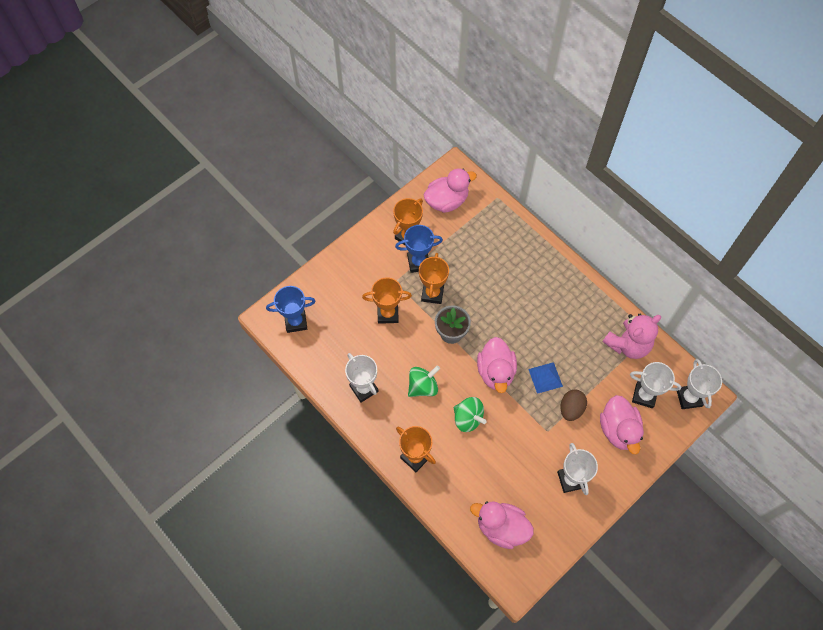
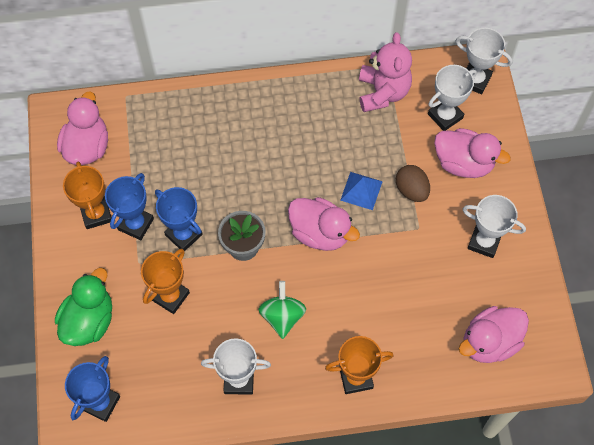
camera: 55 degrees left, 0 degrees up
(340, 280) = (89, 321): none -> green duck
(432, 293) = (183, 235): orange trophy -> blue trophy
(468, 418) = (351, 295): green spinning top -> none

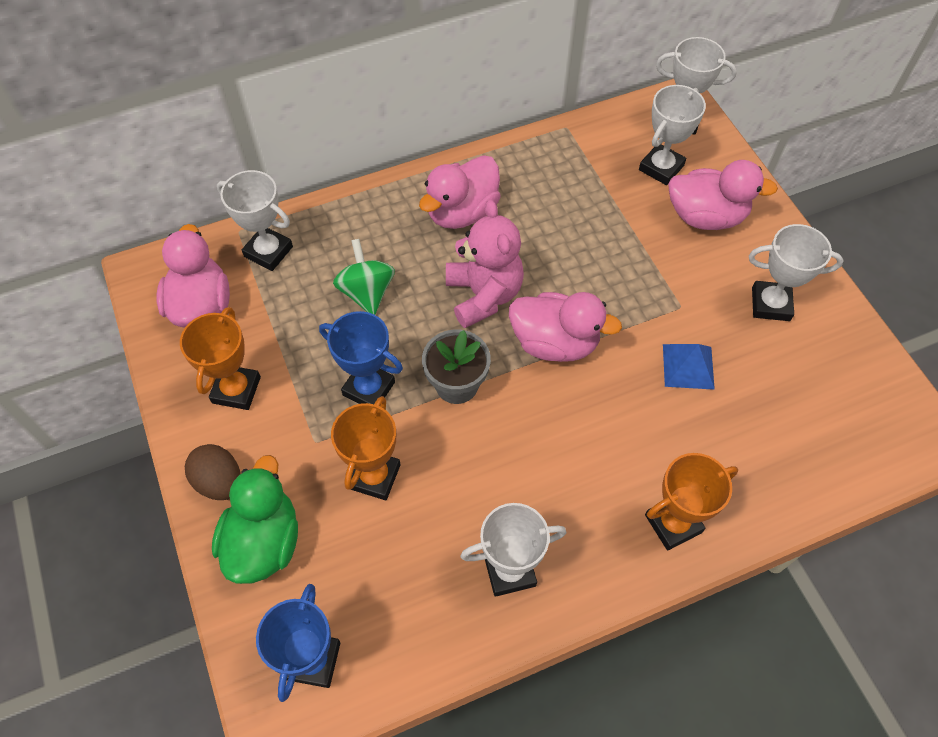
camera: 15 degrees left, 5 degrees down
(96, 214) = (236, 390): orange trophy -> orange trophy turned 45 degrees clockwise
(136, 224) = (297, 390): blue trophy -> none
(142, 117) = (268, 252): none -> white trophy
(282, 316) = (541, 465): green spinning top -> green spinning top (367, 292)
(361, 190) = (589, 278): blue pyramid -> blue pyramid (688, 366)
(382, 92) = (573, 157): pink teddy bear -> pink teddy bear (483, 295)
(411, 190) = (653, 263): brown egg -> brown egg (220, 481)
(489, 342) = (831, 429): pink duck -> pink duck (462, 212)

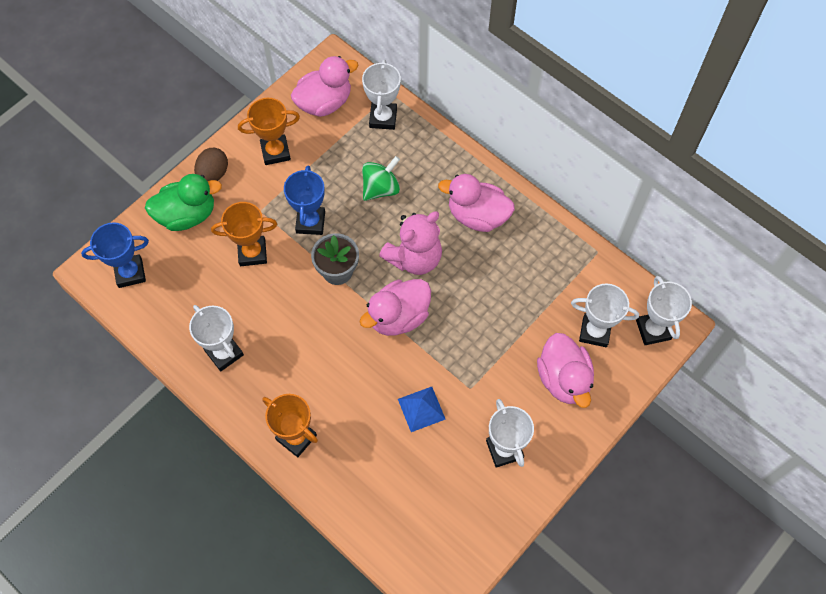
camera: 65 degrees right, 5 degrees up
(555, 342) = (398, 317): pink duck -> pink duck turned 60 degrees clockwise

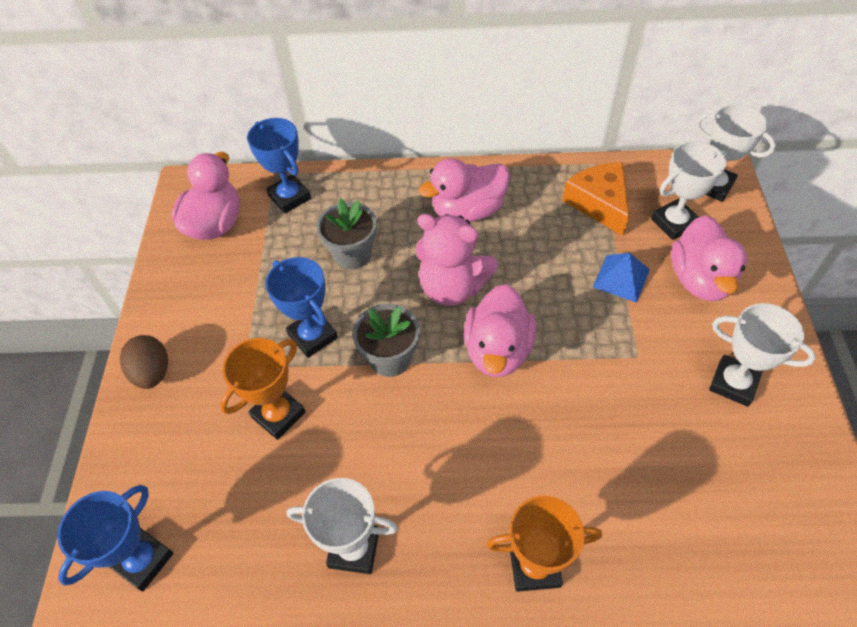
camera: 40 degrees left, 10 degrees down
(187, 215) = (159, 437): green duck -> none
(275, 152) = (206, 301): orange trophy -> none
(381, 188) = (352, 254): green spinning top -> grey flower pot
(383, 118) = (289, 197): white trophy -> blue trophy
(414, 258) = (452, 287): pink teddy bear -> pink teddy bear turned 105 degrees clockwise
(421, 409) = (619, 415): blue pyramid -> blue pyramid (621, 278)
(563, 379) = (700, 279): pink duck -> pink duck turned 60 degrees clockwise
(564, 279) = (599, 203): none -> orange cheese

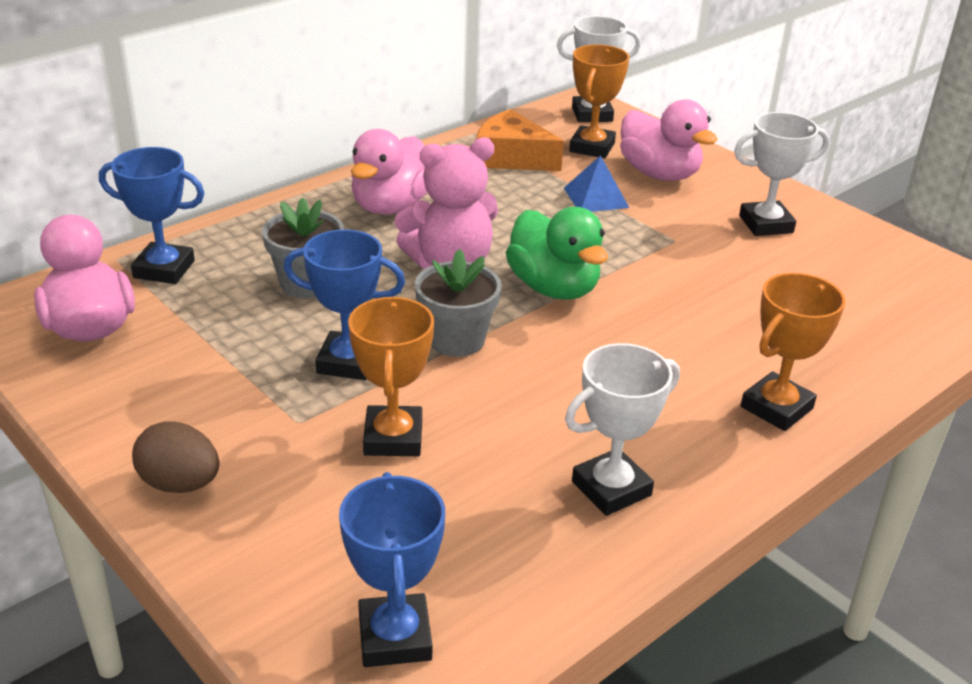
camera: 45 degrees left, 20 degrees down
(498, 350) = (554, 288): pink duck -> green duck
(674, 223) = (592, 147): white trophy -> orange trophy

